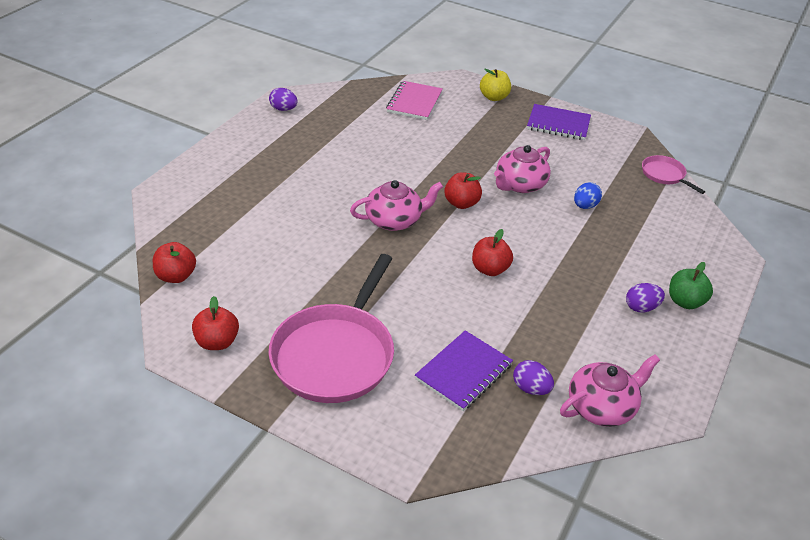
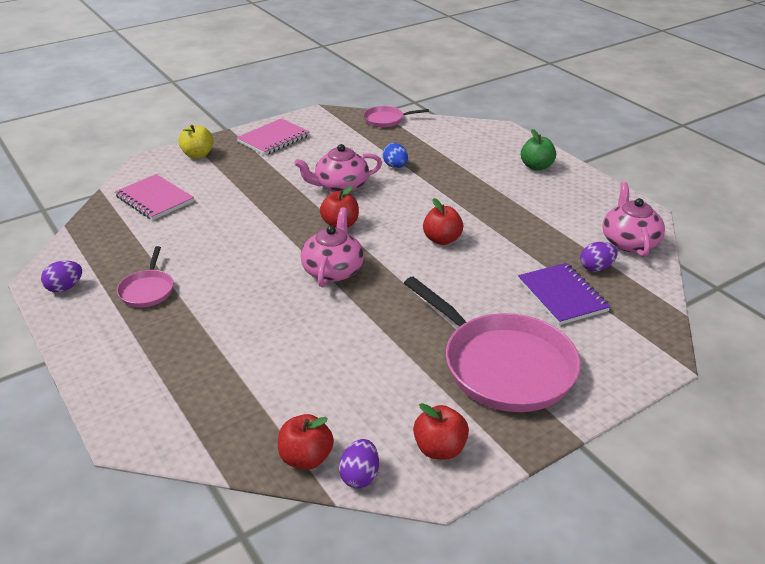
camera: 60 degrees left, 5 degrees down
(305, 142) = (147, 290): none -> pink pan
(519, 185) = (340, 186): pink teapot -> pink teapot turned 90 degrees clockwise
(558, 124) = (273, 139): purple notebook -> pink notebook
(641, 307) = (532, 186): purple egg -> purple egg (360, 476)

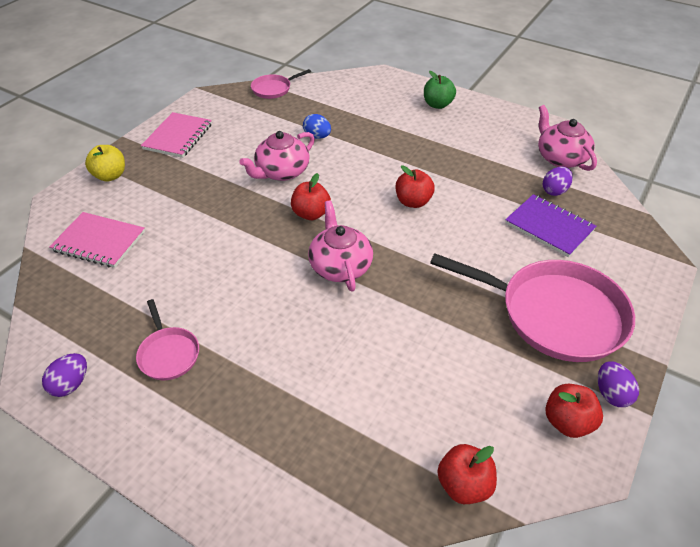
camera: 25 degrees left, 10 degrees up
(360, 476) = (524, 482): purple egg -> purple egg (611, 394)

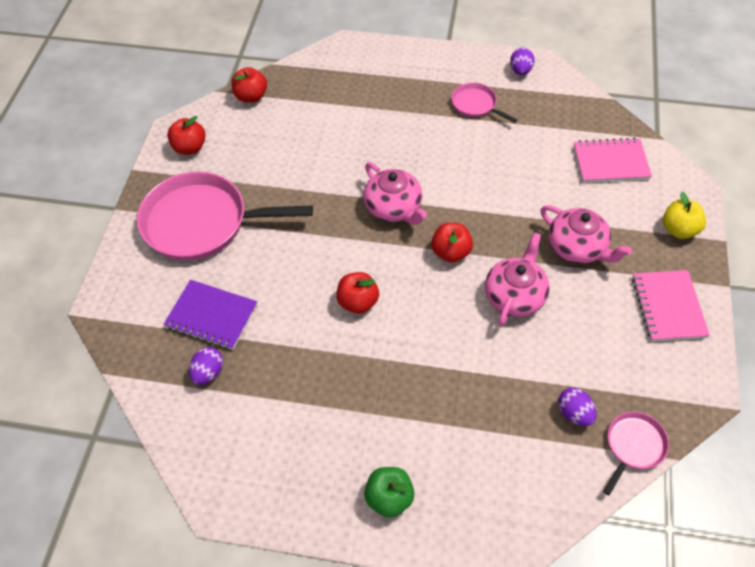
camera: 160 degrees right, 10 degrees up
(317, 136) = (512, 367): blue egg -> none
(560, 158) = (204, 436): pink teapot -> pink teapot (577, 247)
(611, 394) = (158, 174): purple egg -> purple egg (574, 413)

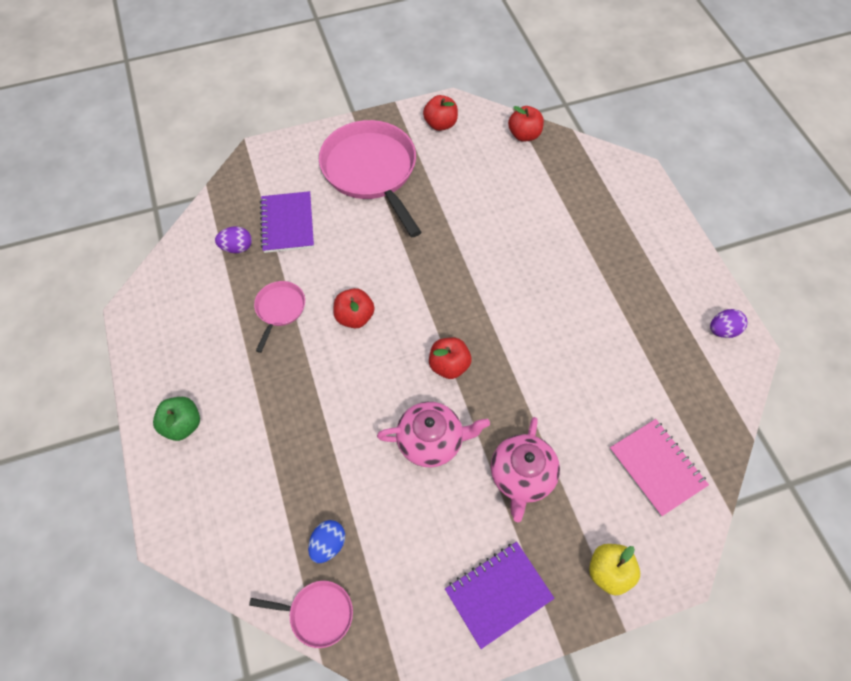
camera: 60 degrees right, 5 degrees up
(394, 207) = (471, 298): pink teapot -> none
(476, 105) = (644, 310): pink pan -> pink pan (279, 309)
(574, 413) = (328, 544): purple egg -> blue egg
(668, 307) = (498, 594): pink notebook -> purple notebook

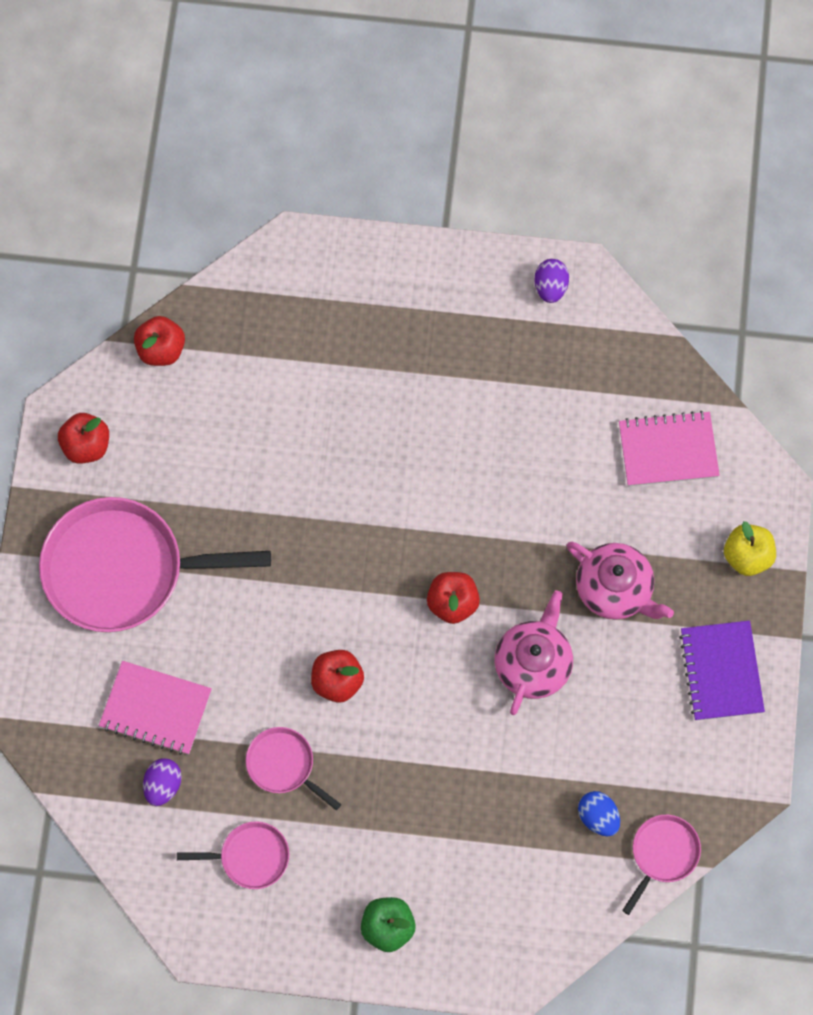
camera: 65 degrees left, 10 degrees up
(205, 316) = (250, 857): none -> pink pan
(287, 223) = (155, 709): purple notebook -> pink notebook

